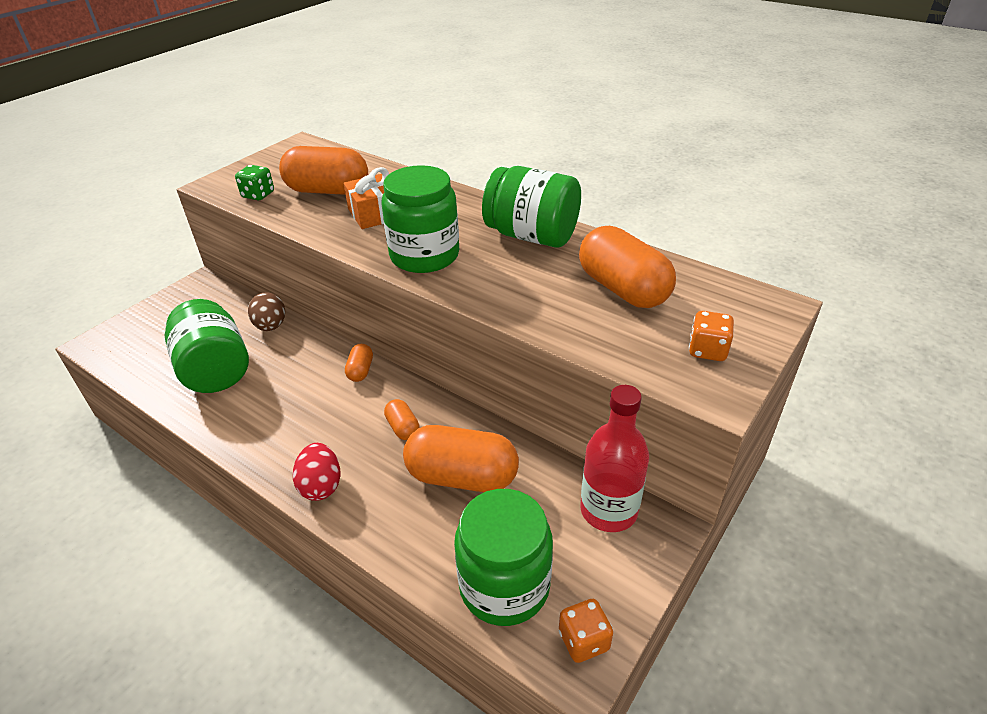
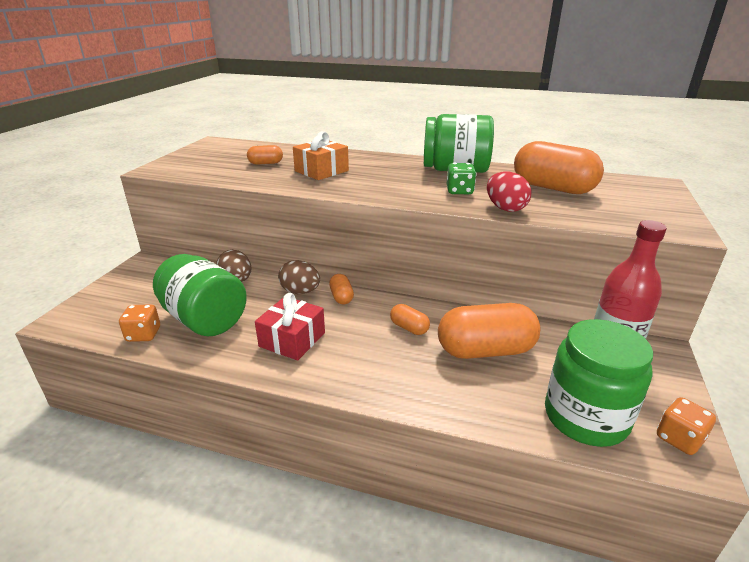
camera: 20 degrees left, 10 degrees down
(258, 195) = (205, 171): green dice -> green dice (459, 191)
(280, 414) = (292, 339): none -> red gift
(321, 485) = (371, 383): red egg -> red egg (505, 208)
(324, 354) = (300, 291): none -> brown egg
(328, 191) = (265, 163): orange capsule -> orange capsule, size x0.47
(424, 255) = (386, 188): green jar -> none
(707, 350) = (647, 209): orange dice -> orange dice (143, 335)

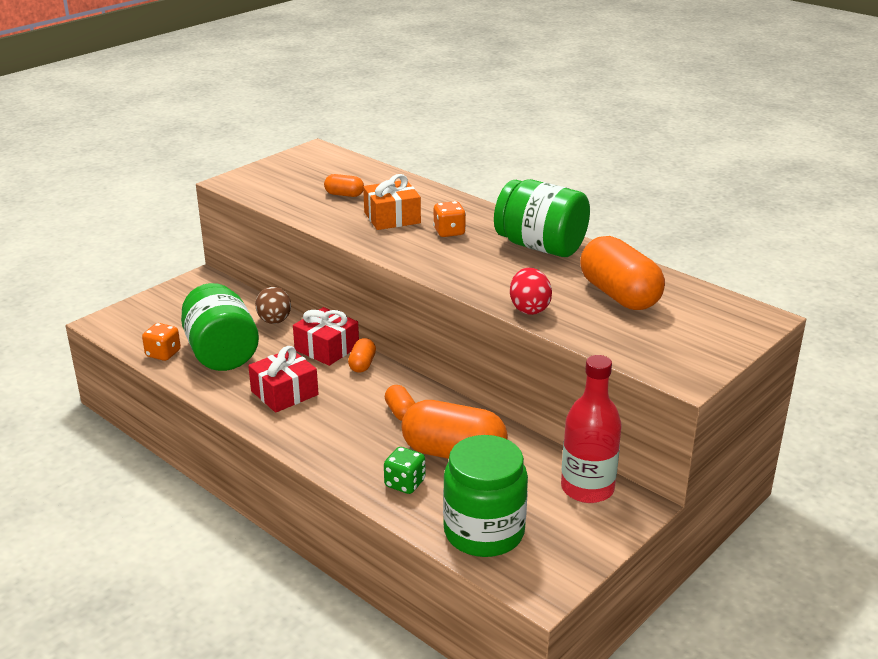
camera: 25 degrees right, 0 degrees up
(300, 291) = (327, 348): brown egg -> red gift
(459, 191) = (508, 276): green dice -> green dice (405, 483)
(679, 439) = (549, 573): orange dice -> orange dice (449, 232)

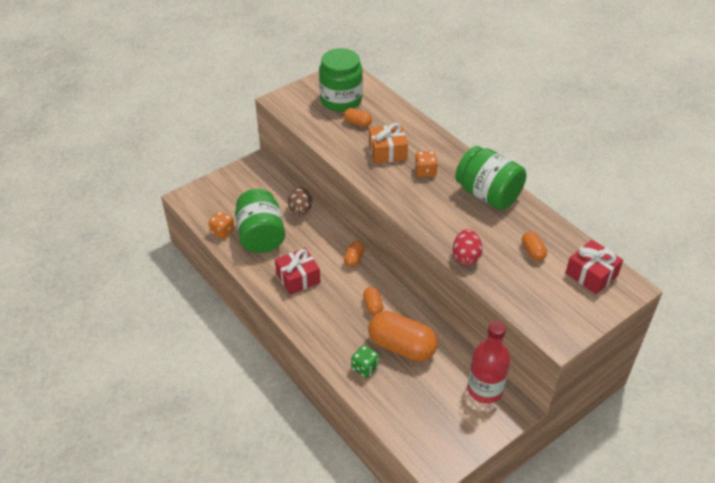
camera: 10 degrees right, 15 degrees up
(327, 348) = (332, 241): red gift -> red gift (591, 274)
(484, 532) = (409, 416): green jar -> green jar (341, 100)
(619, 295) = (532, 252): orange capsule -> orange capsule, size x0.47

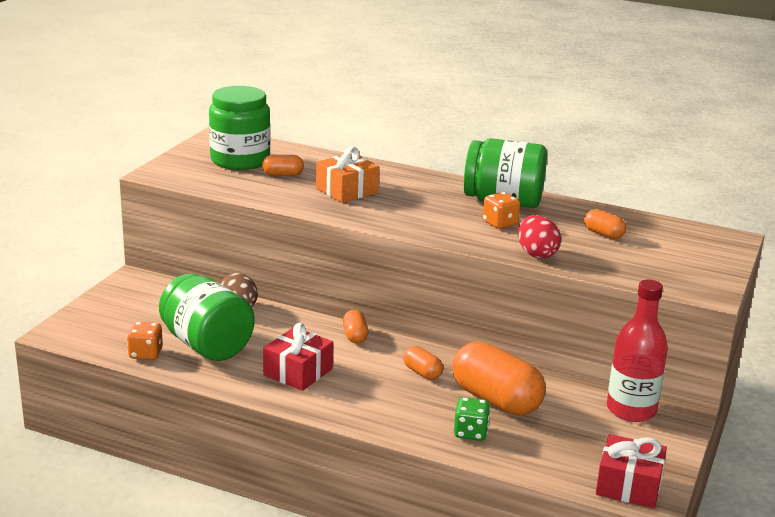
camera: 30 degrees left, 20 degrees down
(401, 347) = (496, 400): orange capsule -> orange capsule turned 45 degrees clockwise
(425, 171) = (411, 198): orange dice -> orange dice (500, 223)
(591, 274) = (683, 237): red gift -> red gift (629, 485)

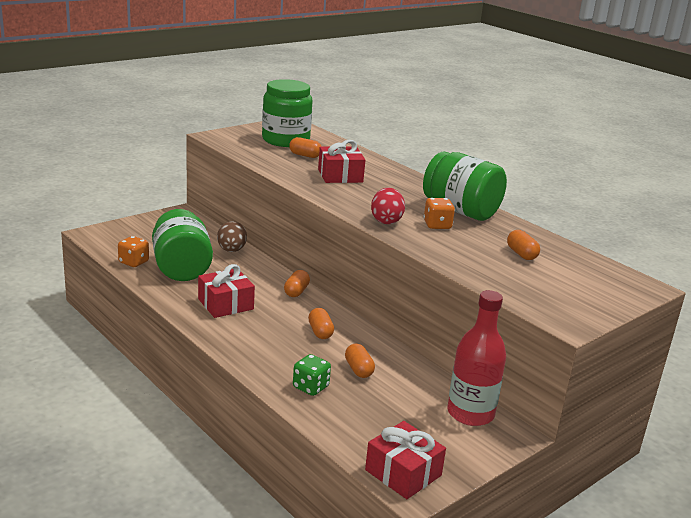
camera: 25 degrees right, 0 degrees up
(347, 190) = (340, 176): orange gift -> red gift
(496, 400) = (358, 369): orange capsule -> orange capsule, size x0.47
(536, 254) = (441, 254): red egg -> red egg (386, 221)

